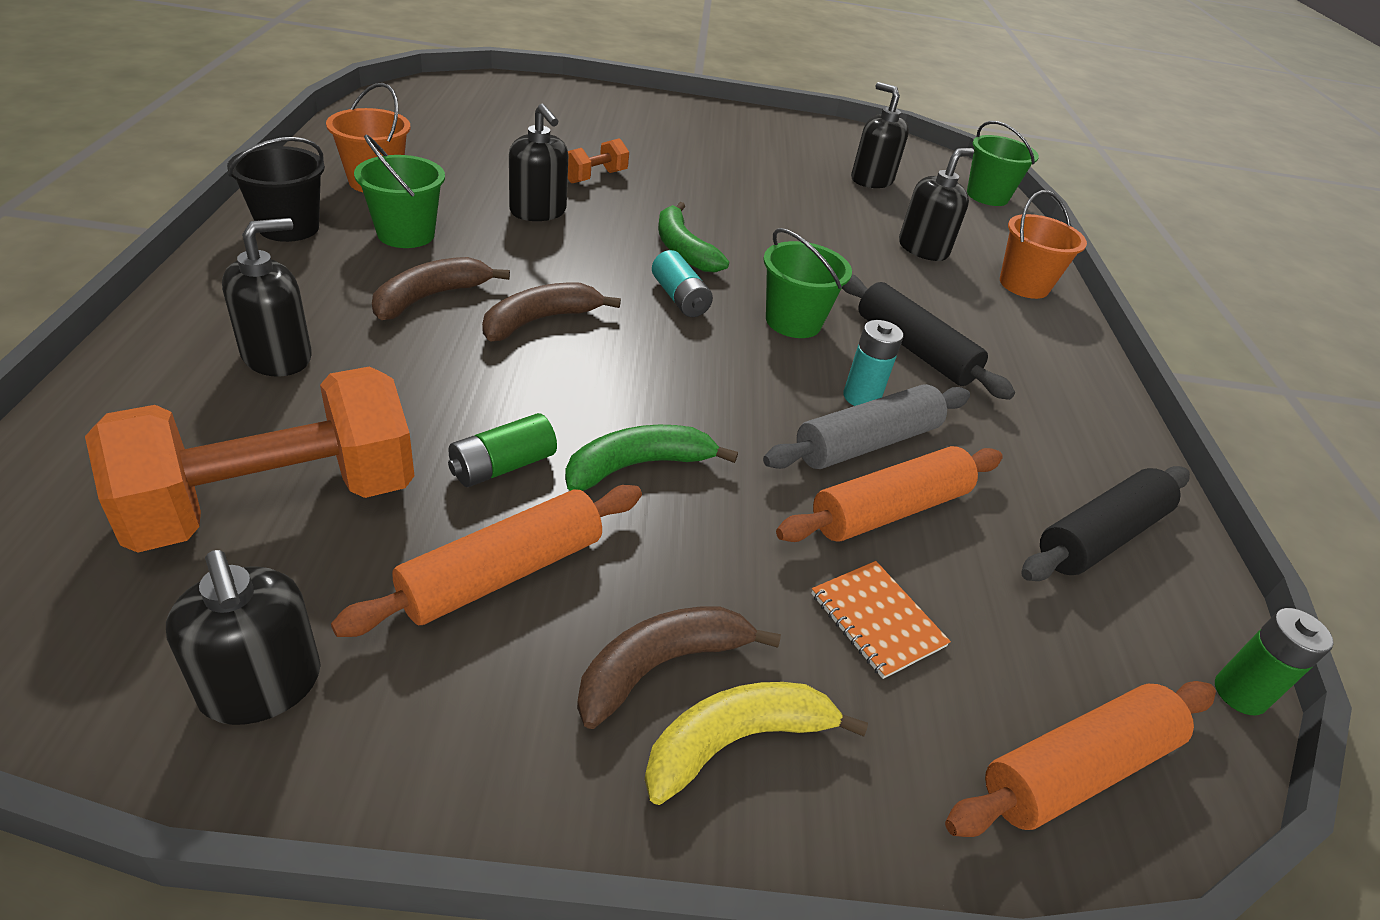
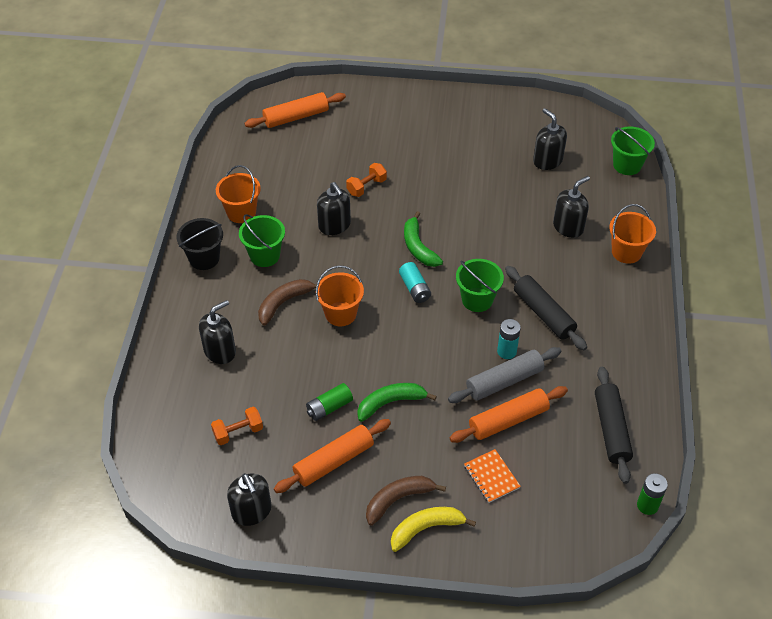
camera: 10 degrees right, 10 degrees up
(276, 502) = (238, 432): orange dumbbell -> orange dumbbell, size x0.44
(540, 320) = (340, 314): brown banana -> orange bucket
(1077, 769) = (561, 537): orange rolling pin -> orange rolling pin (296, 117)
(1100, 536) = (611, 429): black rolling pin -> black rolling pin turned 60 degrees counterclockwise

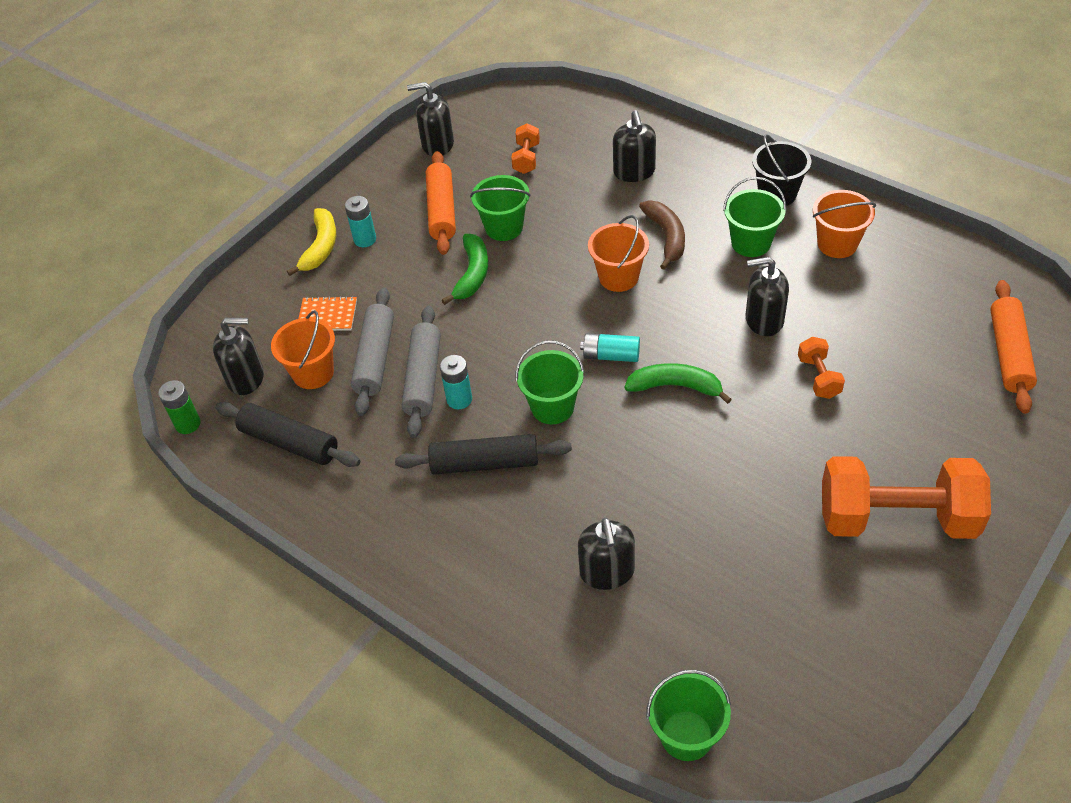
camera: 125 degrees right, 0 degrees up
(329, 407) = (504, 227): green battery -> green bucket
(398, 499) = (365, 239): brown banana -> turquoise battery
(445, 130) = (896, 518): none -> orange dumbbell
(508, 420) = (375, 358): orange rolling pin -> grey rolling pin
(547, 161) = (757, 622): black soap dispenser -> black soap dispenser (246, 378)
(626, 252) = (516, 618): orange bucket -> orange bucket (313, 373)

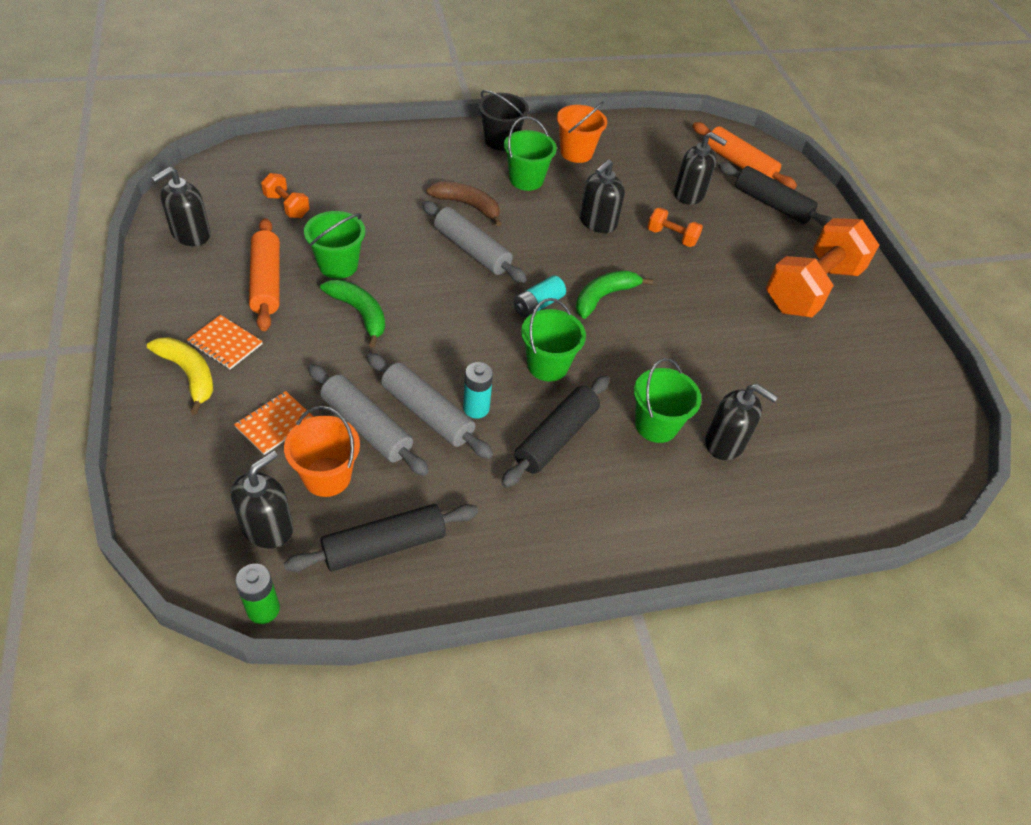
camera: 60 degrees left, 0 degrees up
(365, 239) = (225, 343): turquoise battery -> orange notebook
(441, 210) = (266, 282): orange rolling pin -> orange rolling pin turned 45 degrees clockwise
(618, 277) = (472, 250): orange bucket -> grey rolling pin
(634, 172) = (385, 174): black soap dispenser -> black soap dispenser (689, 194)
(686, 735) = (892, 498): green bucket -> green bucket (656, 425)
(983, 414) = (771, 204): none -> black rolling pin

